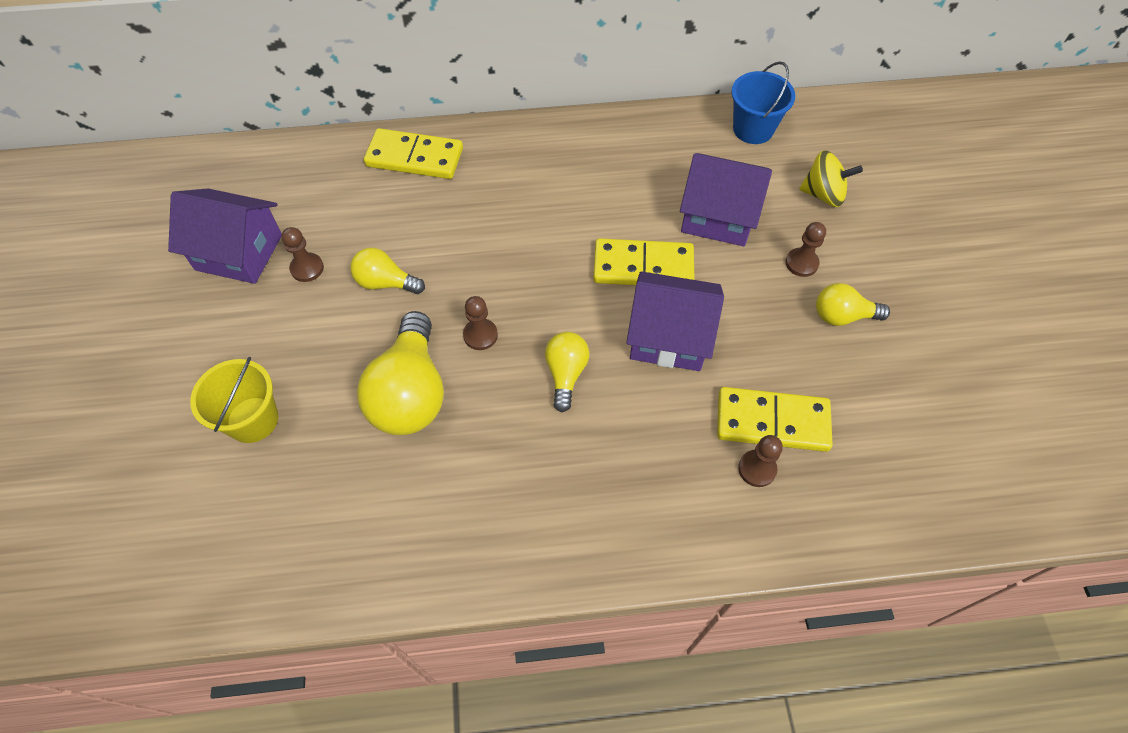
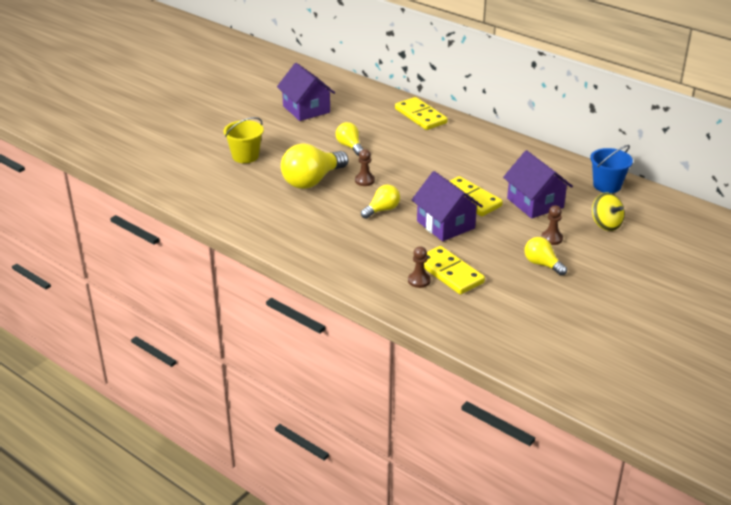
camera: 45 degrees right, 25 degrees down
(307, 268) = (325, 127): brown pawn -> none

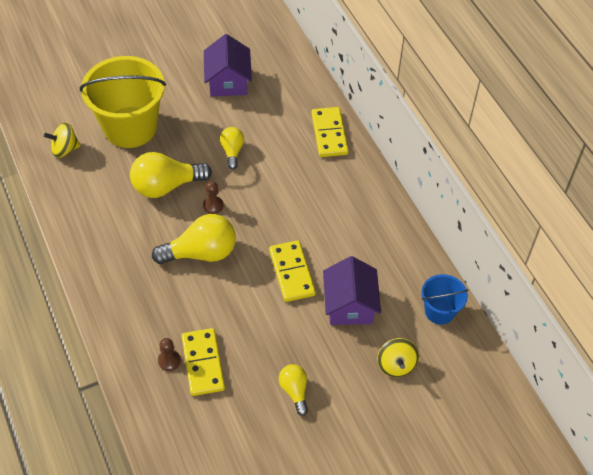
camera: 25 degrees right, 20 degrees up
(197, 184) = (65, 149): none -> yellow spinning top
(245, 156) = (130, 127): yellow bucket -> yellow bucket, size x1.98
(382, 210) = (201, 253): yellow light bulb -> yellow light bulb, size x1.81
(445, 225) = (244, 298): purple house -> none
(551, 238) = (329, 360): brown pawn -> none

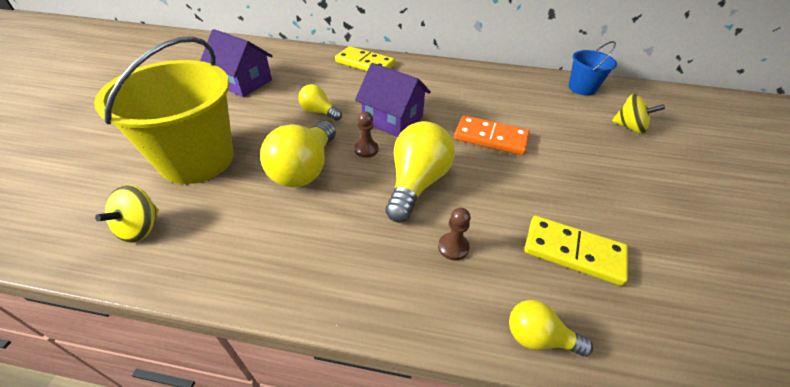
camera: 55 degrees left, 10 degrees down
(169, 360) = (554, 283): brown pawn -> brown pawn (453, 247)
(292, 272) = (491, 138): yellow domino -> orange domino
(294, 391) = (640, 197): yellow light bulb -> yellow light bulb (538, 337)
(349, 305) = (550, 123): purple house -> purple house (392, 119)

